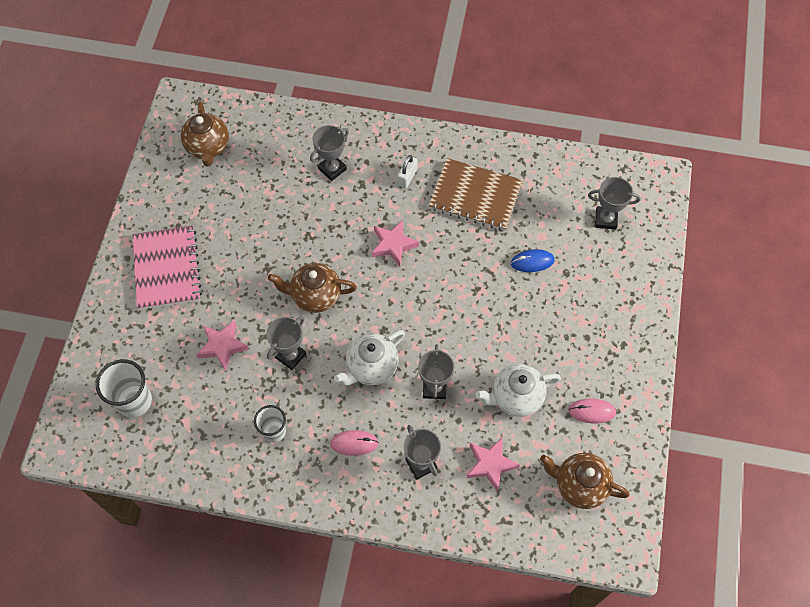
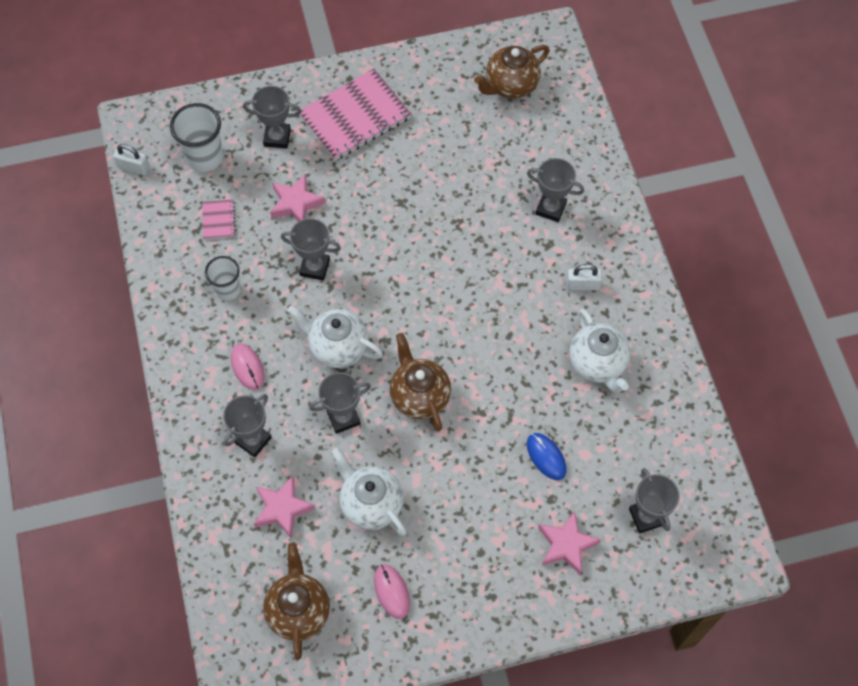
camera: 65 degrees right, 0 degrees up
(108, 464) = (134, 167): none -> white padlock
(150, 335) = (277, 137): none -> grey trophy
(203, 413) = (219, 220): none -> pink notebook
(315, 296) = (392, 260): brown teapot -> brown teapot (419, 396)
(393, 245) = (491, 307): pink star -> pink star (566, 545)
(475, 196) = (597, 364): brown notebook -> white teapot

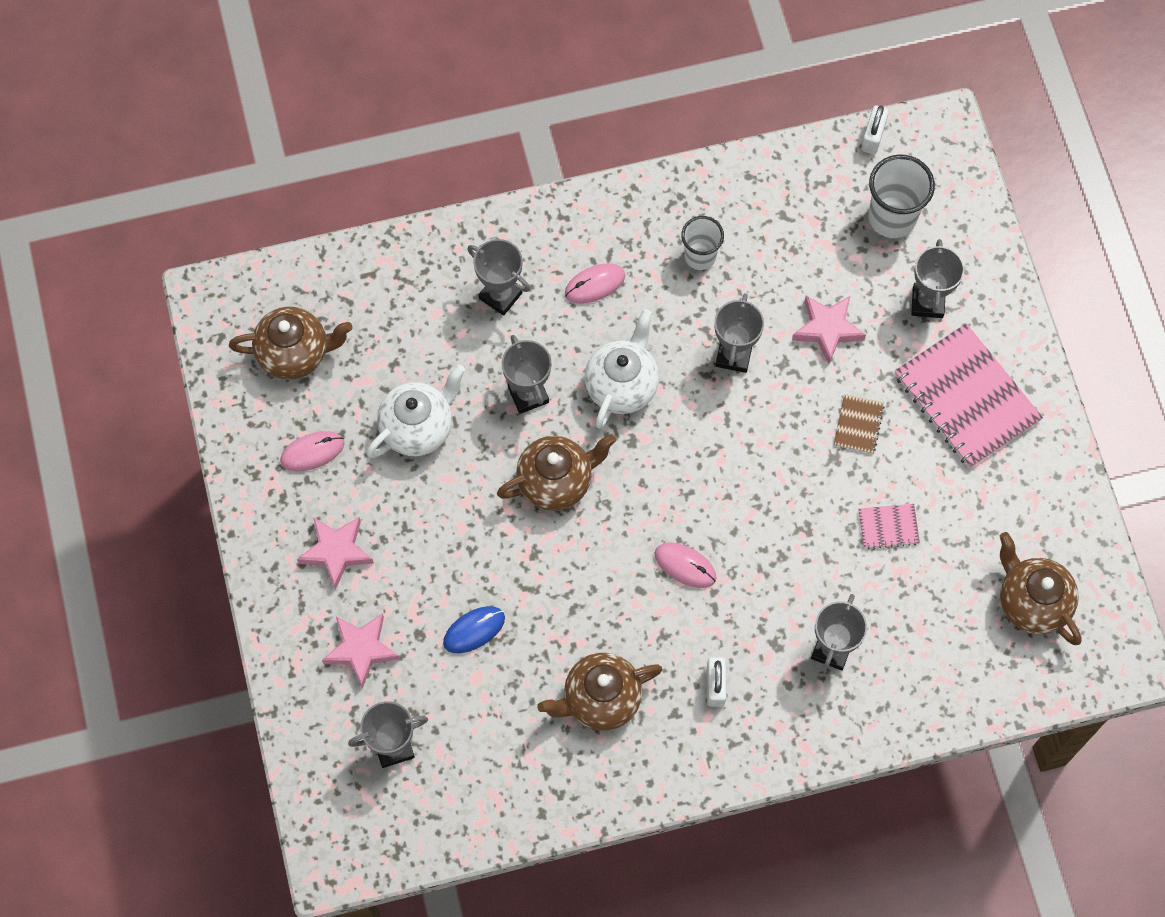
camera: 90 degrees right, 5 degrees up
(219, 220) = (799, 240): pink notebook -> pink notebook (888, 527)
(282, 509) = (415, 331): pink star -> pink star (336, 552)
(375, 185) = (858, 425): none -> brown notebook
(488, 304) = (685, 566): none -> pink mouse
(597, 364) = (600, 699): white teapot -> brown teapot

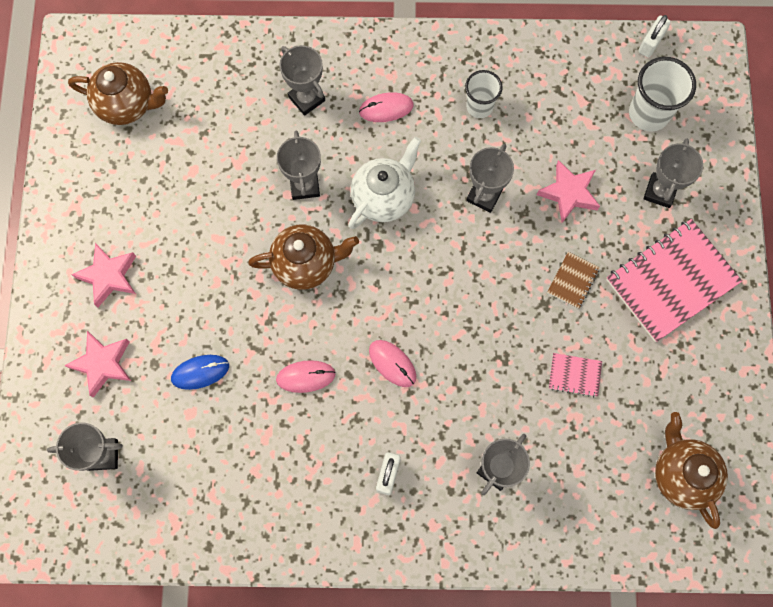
camera: 15 degrees right, 5 degrees up
(312, 452) = (115, 188): pink mouse -> pink mouse (305, 376)
(418, 428) = (207, 190): white teapot -> none
(600, 699) = (287, 460): brown teapot -> none
(966, 398) = (671, 281): pink notebook -> pink notebook turned 75 degrees clockwise

